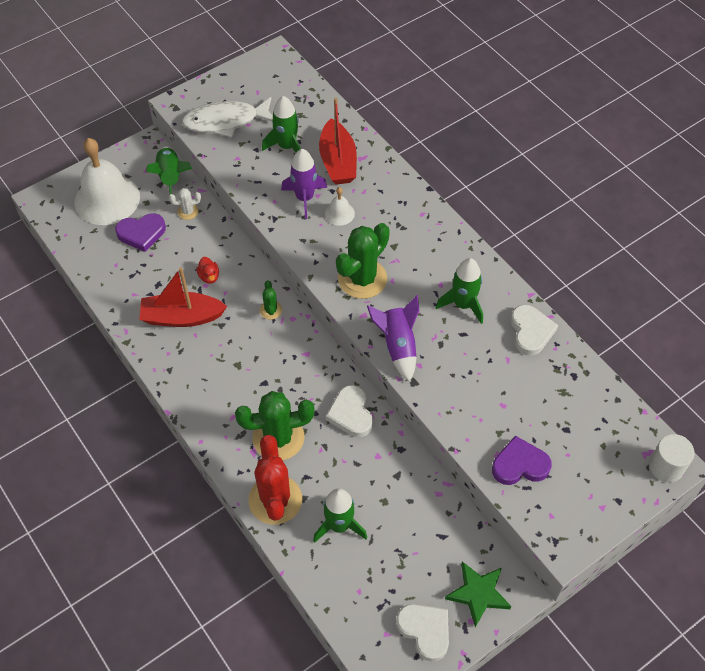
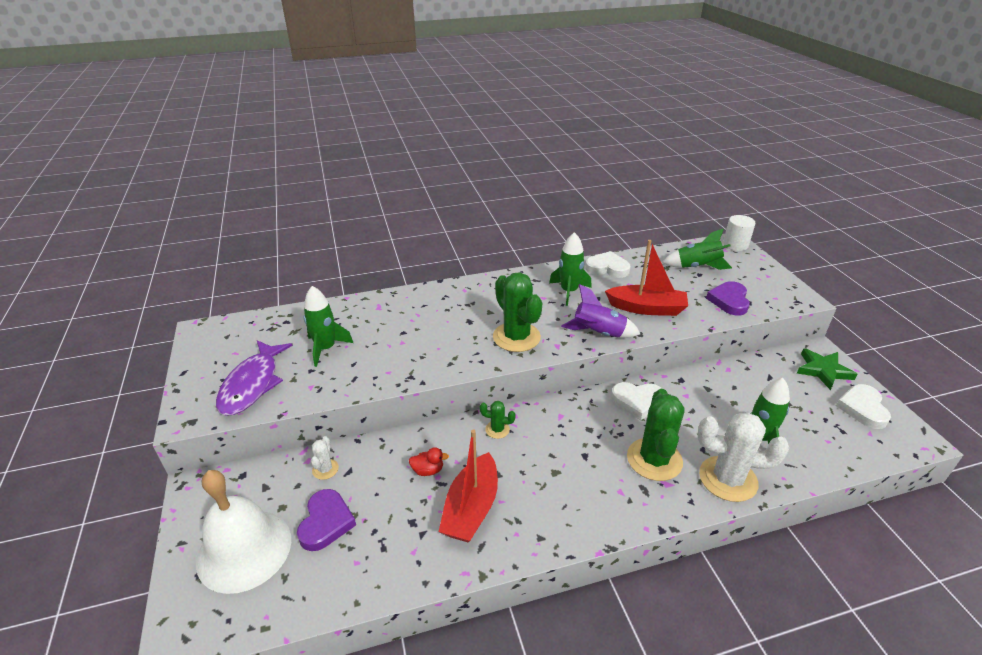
camera: 70 degrees left, 20 degrees down
(171, 178) = (264, 474): green rocket -> green rocket (697, 267)
(226, 121) = (252, 384): white fish -> purple fish
(275, 500) = (728, 479): red cactus -> white cactus
(304, 198) = (399, 351): purple rocket -> none
(338, 162) = (372, 321): red boat -> red boat (647, 308)
(339, 213) = (433, 334): white bell -> none
(425, 631) = (862, 408): white heart -> white heart turned 60 degrees counterclockwise

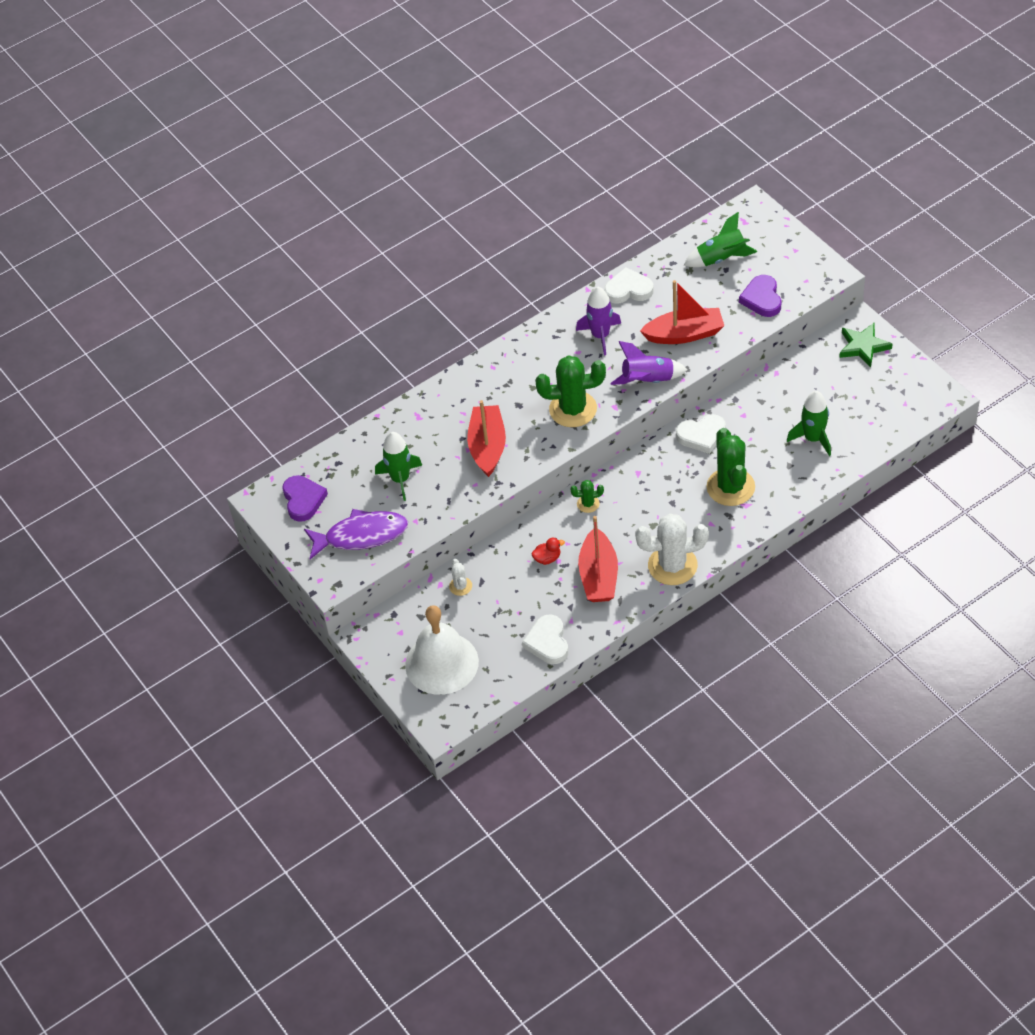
camera: 15 degrees left, 15 degrees up
(252, 384) = (361, 535): purple fish -> purple fish turned 90 degrees counterclockwise
(326, 522) = (490, 624): purple heart -> purple heart (303, 500)
(421, 345) = (487, 447): none -> red boat
(516, 337) = (573, 409): green cactus -> green cactus turned 45 degrees counterclockwise
(569, 291) = (600, 336): green rocket -> purple rocket
(728, 479) = (793, 485): white cactus -> white cactus (672, 565)
(735, 245) = (755, 210): white cylinder -> none
(862, 408) = (899, 379): white heart -> white heart (547, 642)

